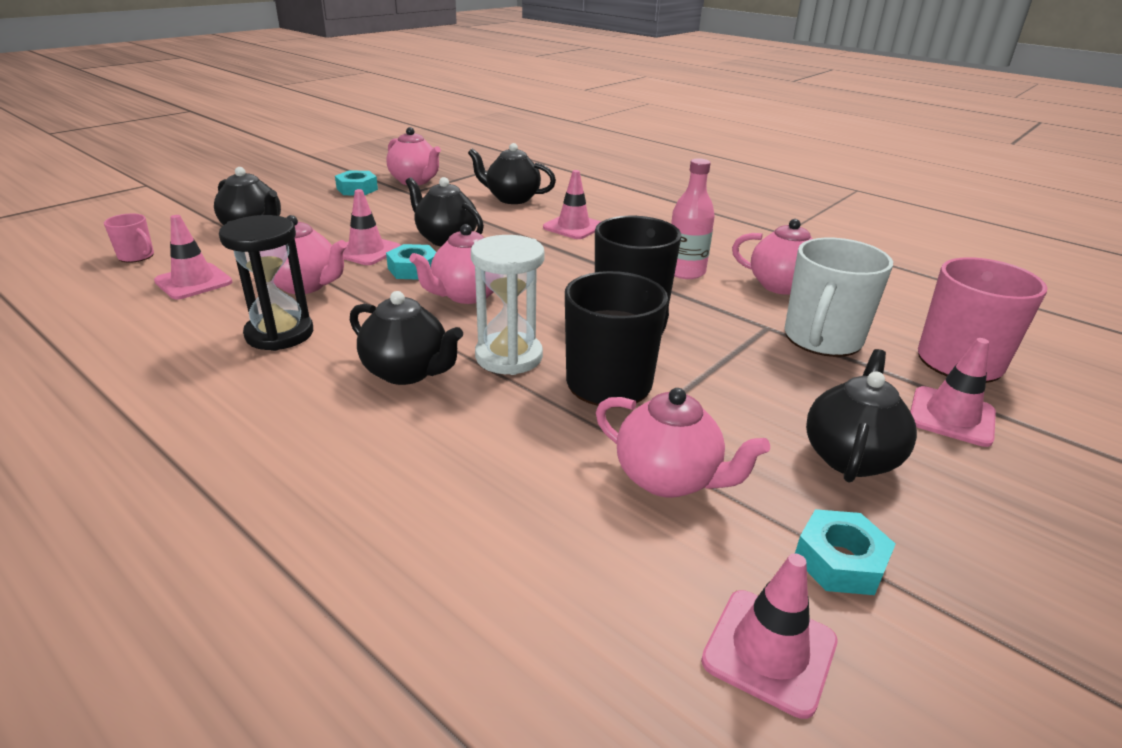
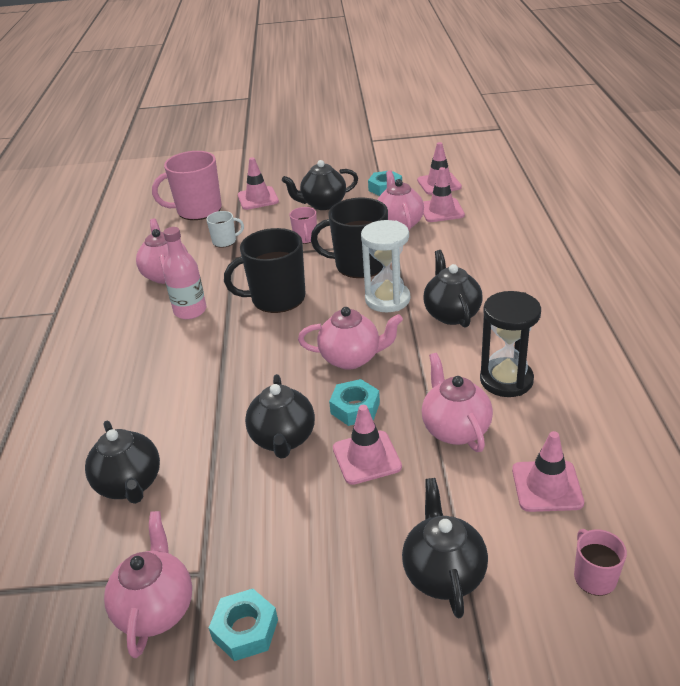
camera: 130 degrees left, 5 degrees up
(573, 227) = (164, 400): pink traffic cone -> pink traffic cone (441, 210)
(747, 386) = (305, 238): none -> pink mug
(822, 339) = (225, 241): white mug -> white mug, size x0.49

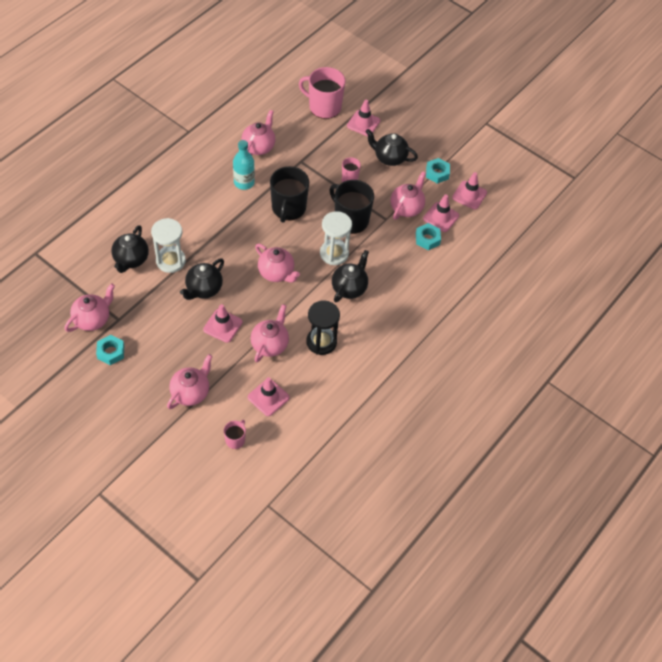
camera: 35 degrees right, 20 degrees up
(190, 311) = (244, 182): pink bottle -> turquoise bottle
(194, 443) = (170, 261): none -> white hourglass
(225, 241) = (310, 145): white mug -> none
(277, 298) = (288, 208): black mug -> black mug turned 105 degrees counterclockwise
(355, 408) = (246, 299): turquoise nut -> turquoise nut (427, 239)
(443, 574) = (191, 392): black teapot -> pink teapot

